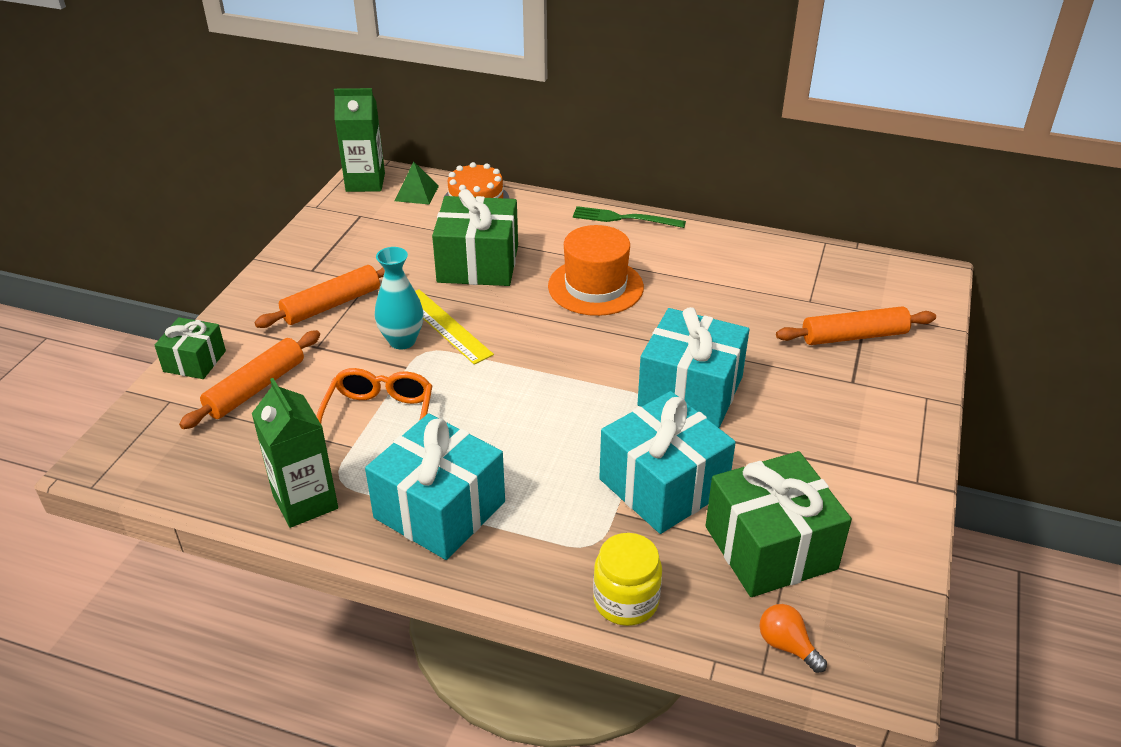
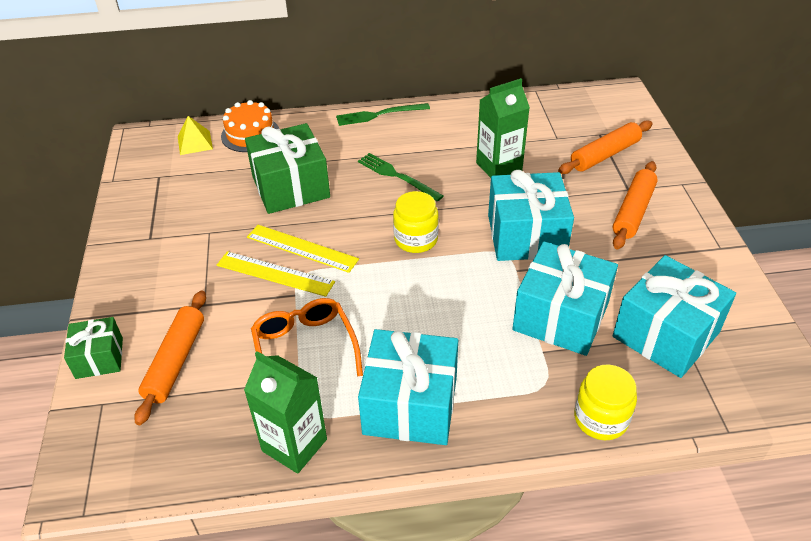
camera: 25 degrees left, 5 degrees up
(332, 305) = (190, 263): orange rolling pin -> orange rolling pin (633, 211)
(365, 182) = (142, 146): green carton -> green carton (499, 167)
(402, 341) = (275, 273): turquoise vase -> yellow ruler
(416, 193) = (195, 142): green pyramid -> yellow pyramid
(566, 355) = (416, 239): none -> yellow jar
(595, 286) = (397, 176): orange hat -> green fork
(770, 547) = (666, 334): green gift -> turquoise gift
(787, 645) = (729, 404): orange light bulb -> none

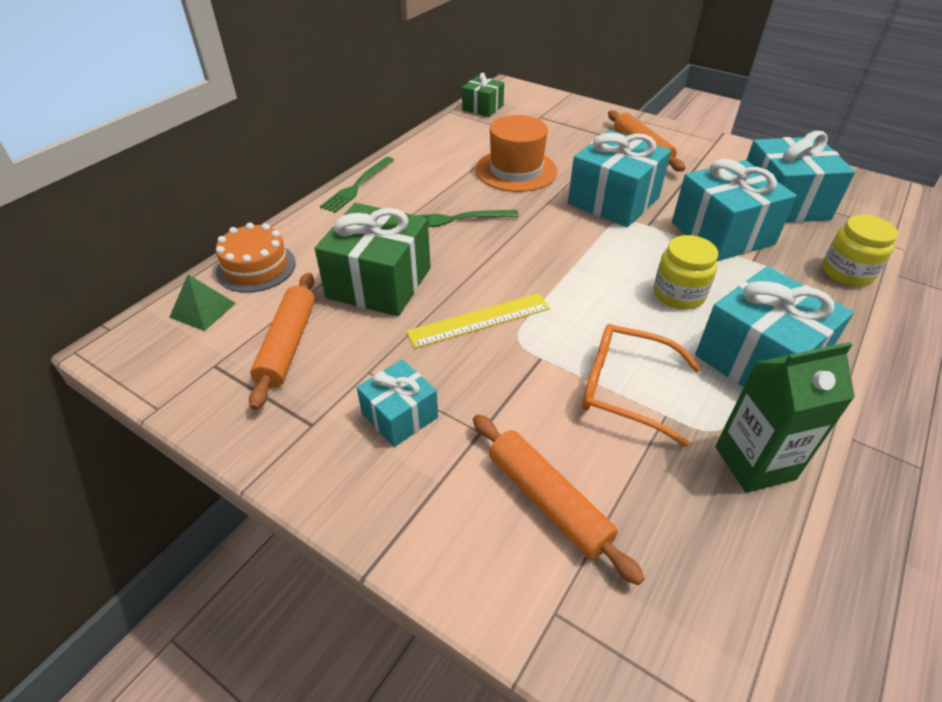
camera: 50 degrees left, 0 degrees up
(99, 358) = (470, 576): green gift -> green gift (482, 108)
(186, 265) = (400, 415): none -> turquoise gift
(195, 142) = (203, 310): yellow pyramid -> green pyramid
(275, 273) = (494, 355): yellow ruler -> none
(416, 239) = (551, 251): yellow jar -> yellow jar (678, 294)
(499, 167) = (516, 170): green carton -> orange hat
(605, 155) = (566, 126): orange rolling pin -> orange rolling pin (288, 345)

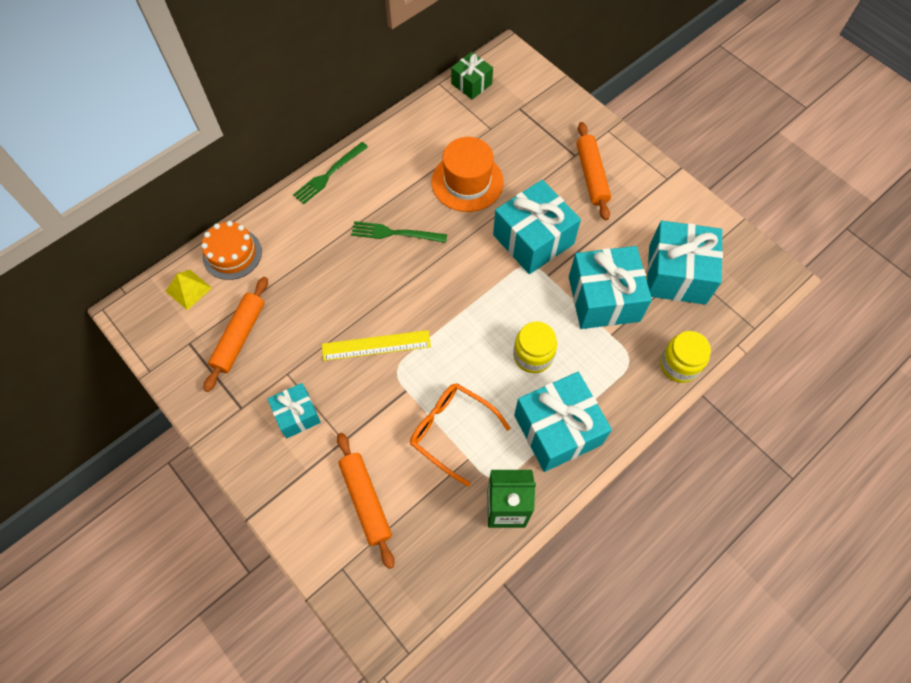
camera: 15 degrees right, 20 degrees up
(203, 310) = (188, 289): green pyramid -> yellow pyramid
(379, 283) = (316, 291): green gift -> none

